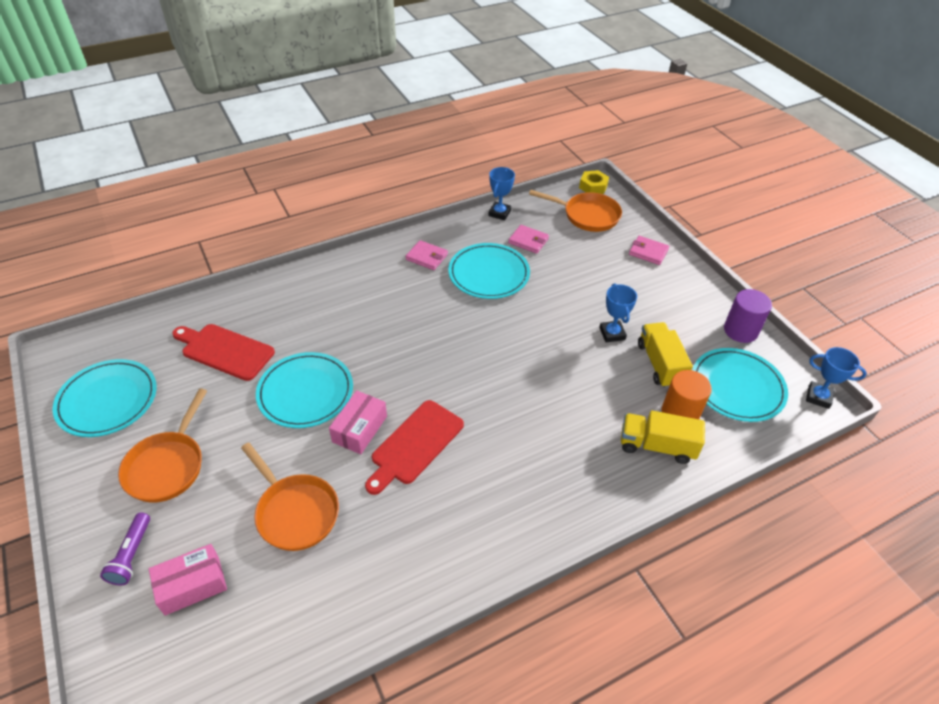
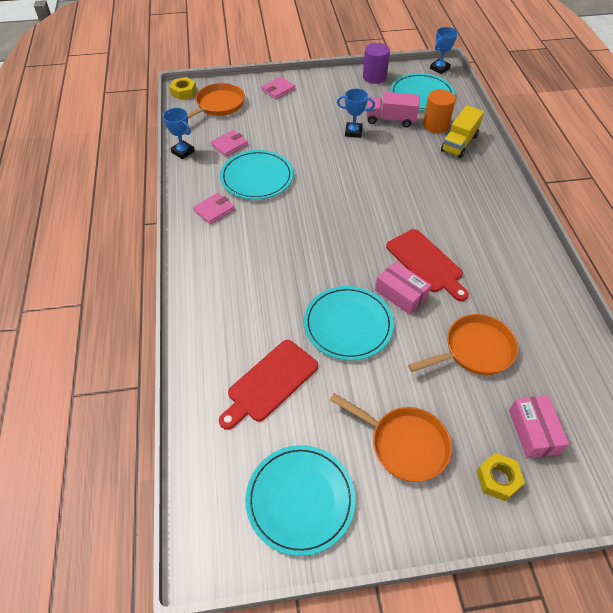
camera: 70 degrees left, 5 degrees up
(131, 555) = (498, 479): purple flashlight -> yellow nut
(660, 364) = (390, 120): yellow truck -> pink truck

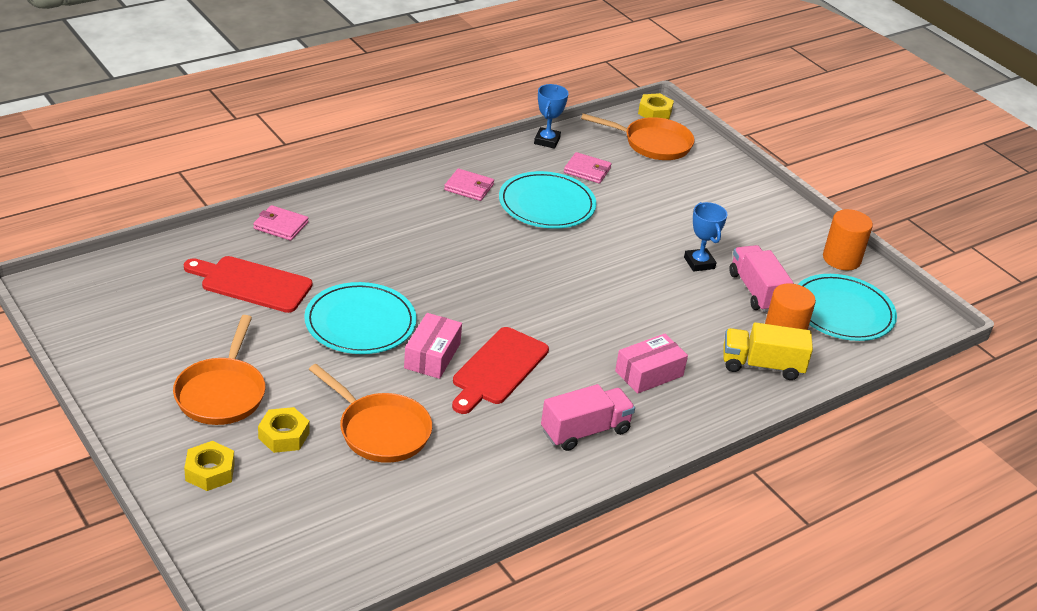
camera: 60 degrees right, 15 degrees down
(278, 90) = (729, 182): pink wallet -> pink wallet (280, 225)
(300, 499) = (128, 333): turquoise plate -> none
(374, 77) = (841, 259): purple cylinder -> orange cylinder
(439, 68) = (929, 319): blue trophy -> none
(466, 414) = (284, 435): none -> yellow nut
(499, 241) = (585, 431): none -> pink truck
(533, 431) = (286, 495): pink box -> pink box (649, 373)

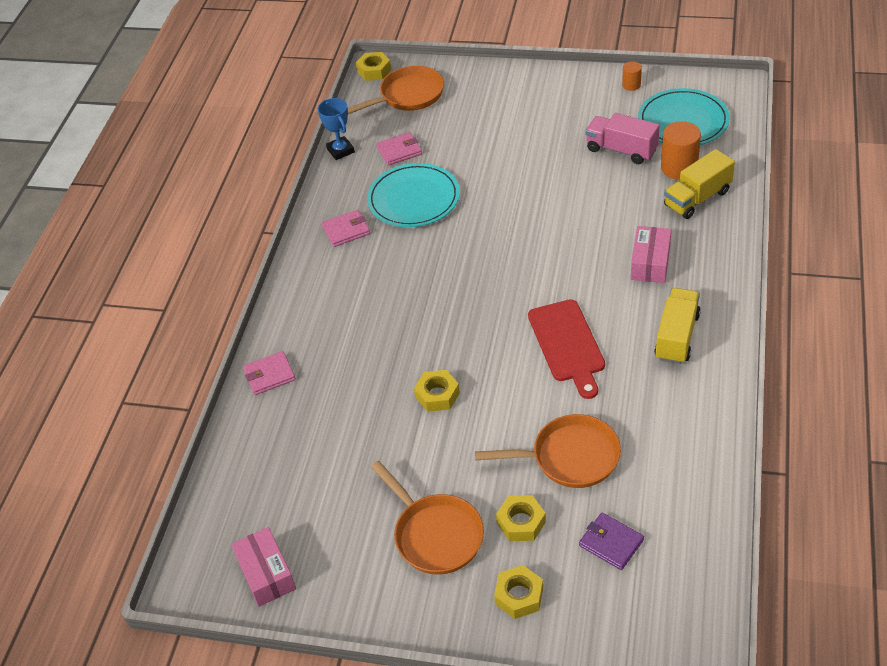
camera: 35 degrees left, 10 degrees up
(252, 284) = (322, 437): red cutting board -> none
(318, 500) = (611, 543): none -> purple wallet
(360, 322) = (437, 395): turquoise plate -> yellow nut
(432, 356) = (517, 374): pink box -> pink box (266, 574)
(585, 431) = (676, 337): pink truck -> yellow truck
(699, 263) = (563, 159): blue trophy -> none
(841, 259) = (631, 85): orange cylinder -> orange cylinder, size x0.54

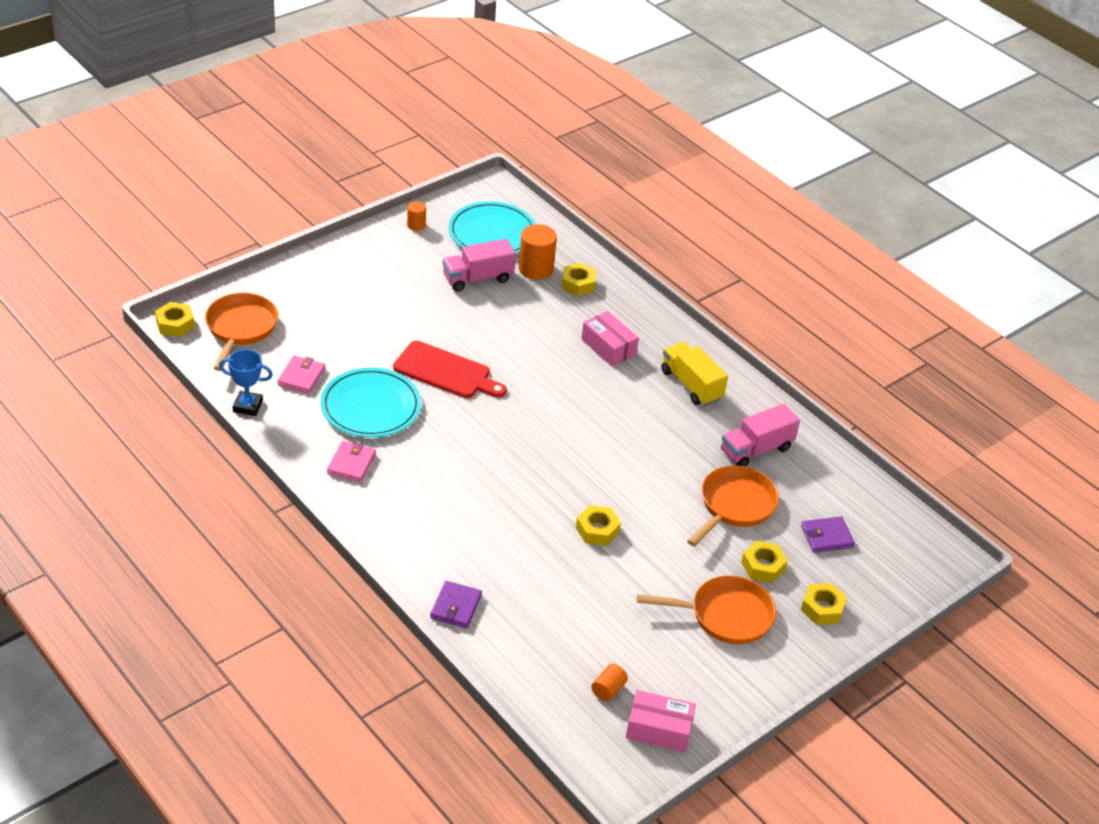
camera: 60 degrees left, 5 degrees down
(269, 375) = (456, 607): pink wallet -> purple wallet
(276, 515) = (608, 689): none -> orange cylinder
(567, 344) = (632, 436): red cutting board -> red cutting board (446, 372)
(656, 427) = (756, 450): none -> pink truck
(697, 198) = (578, 284): yellow truck -> yellow nut

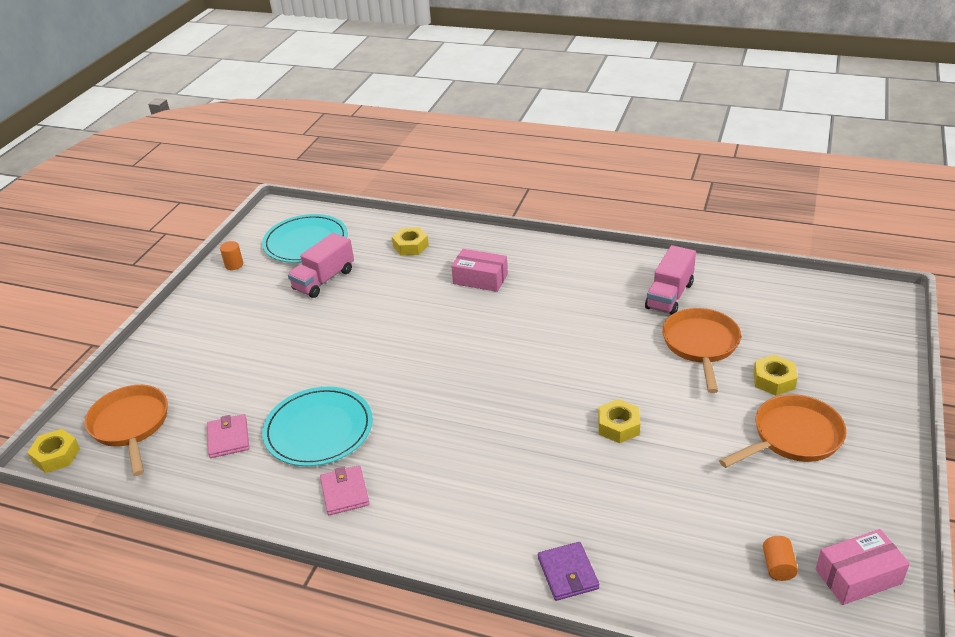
camera: 25 degrees left, 5 degrees down
(248, 406) = (193, 494): blue trophy -> none
(446, 372) = (362, 365): red cutting board -> none
(536, 269) = (366, 251): orange cylinder -> none
(691, 385) = (572, 275): yellow truck -> none
(822, 608) = (852, 387): yellow nut -> none
(826, 537) = (791, 331): purple wallet -> none

